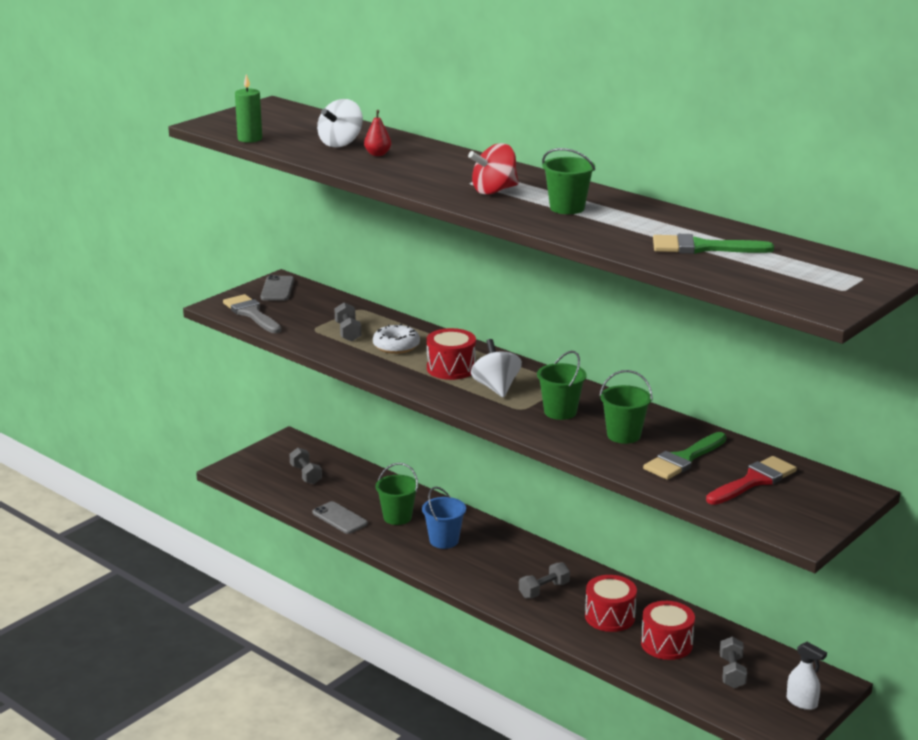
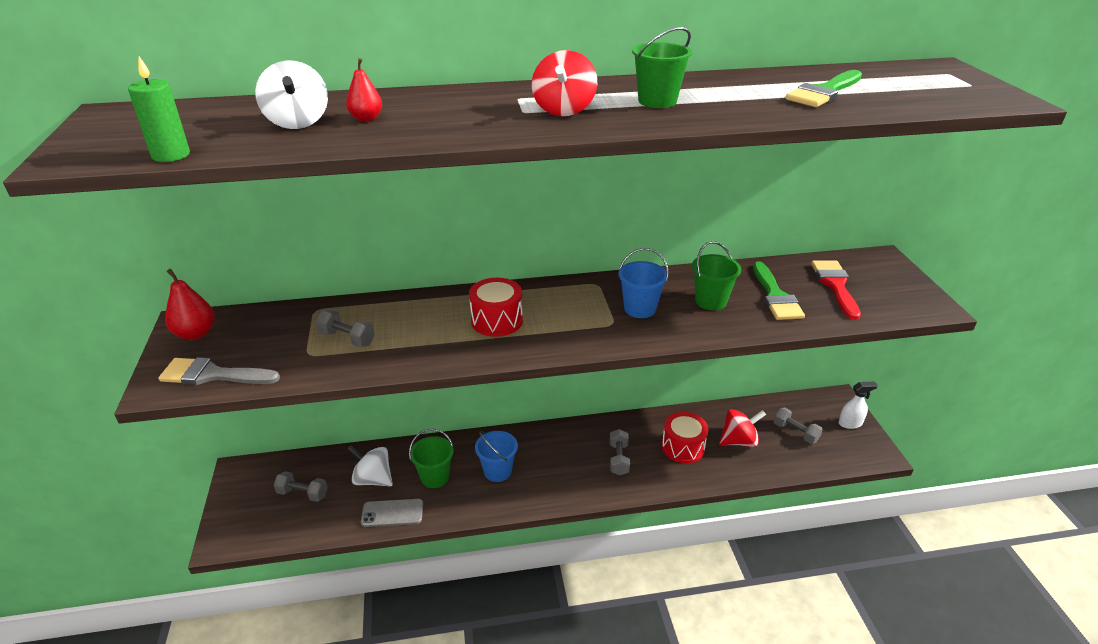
camera: 50 degrees left, 10 degrees up
(277, 289) = (195, 333): grey phone -> red pear
(396, 346) = (414, 327): white donut -> none
(496, 387) = (560, 316): white spinning top -> white spinning top (373, 479)
(560, 412) = (640, 309): green bucket -> blue bucket
(666, 644) = (739, 441): red drum -> red spinning top

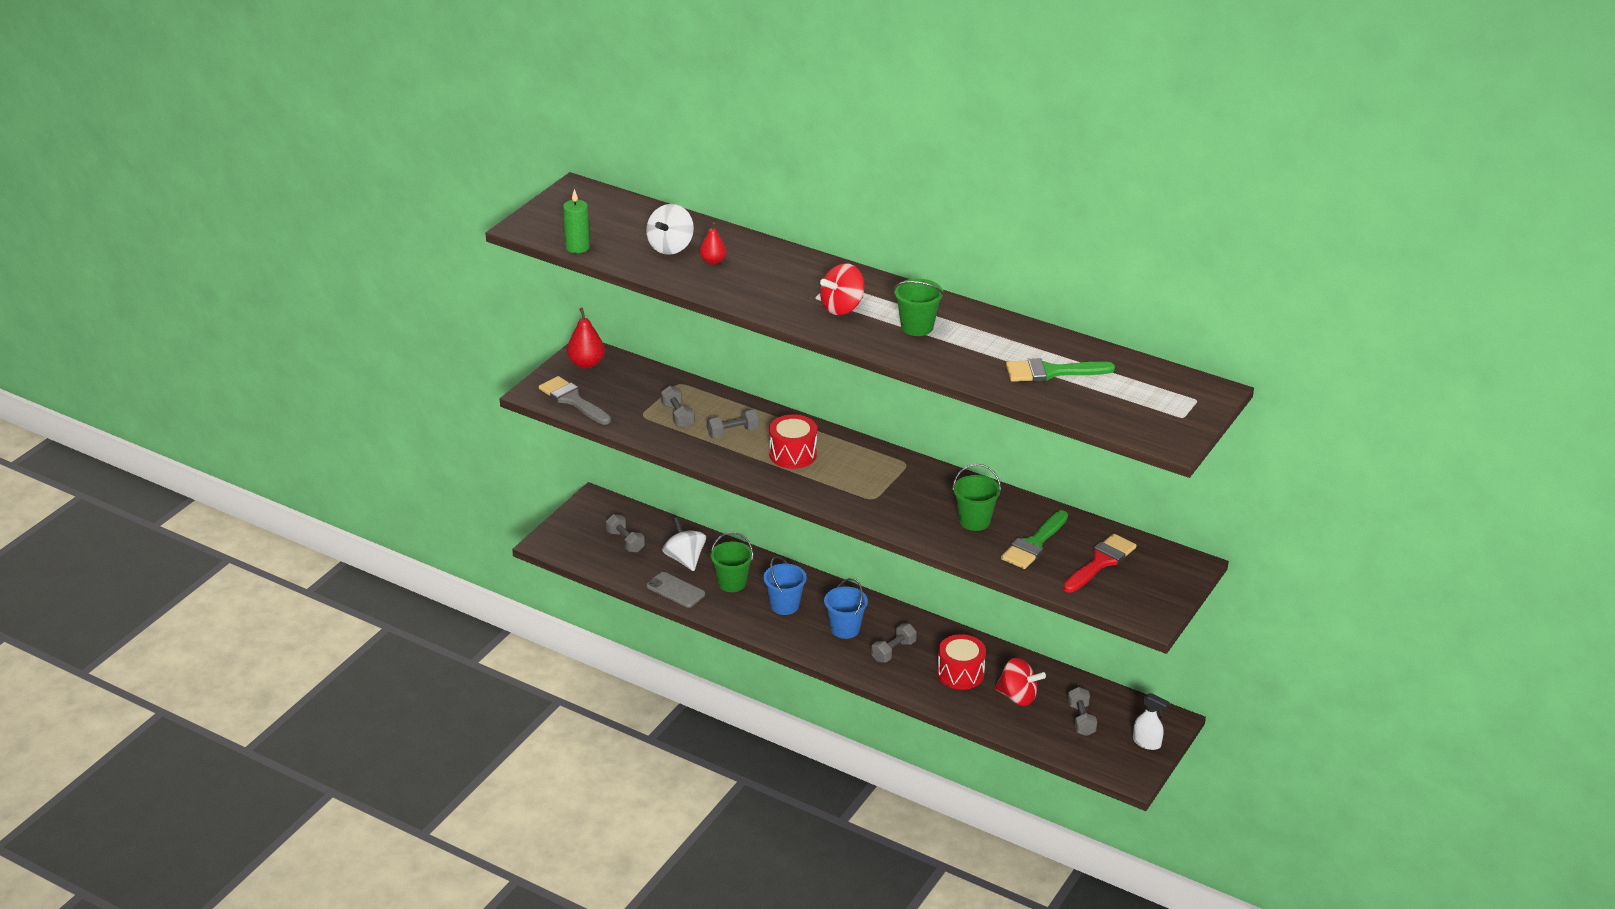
camera: 40 degrees right, 0 degrees up
(419, 328) = (733, 432): none -> grey dumbbell
(640, 309) = (910, 498): blue bucket -> blue bucket (845, 629)

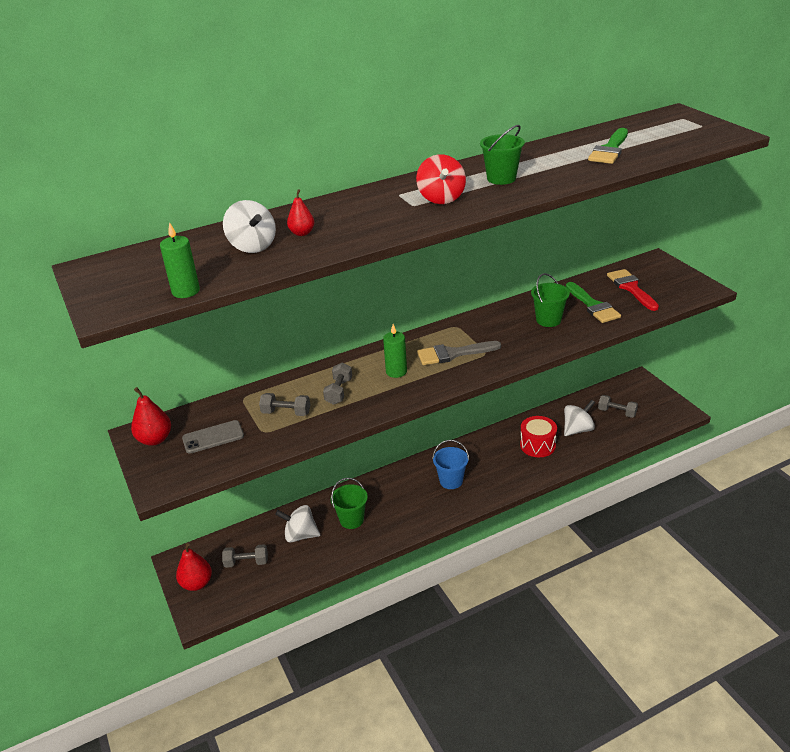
camera: 55 degrees left, 0 degrees up
(573, 400) = (197, 465): grey brush -> grey brush (453, 354)
(578, 524) = (197, 583): none -> red pear
(675, 590) = (332, 555): grey phone -> grey phone (213, 437)
(784, 605) = (401, 501): blue bucket -> none
(793, 454) = (396, 372): red drum -> green candle
(893, 651) = (492, 467): grey dumbbell -> none
(1018, 697) = (577, 429): red spinning top -> white spinning top
(1147, 743) = (654, 395): white spray bottle -> none

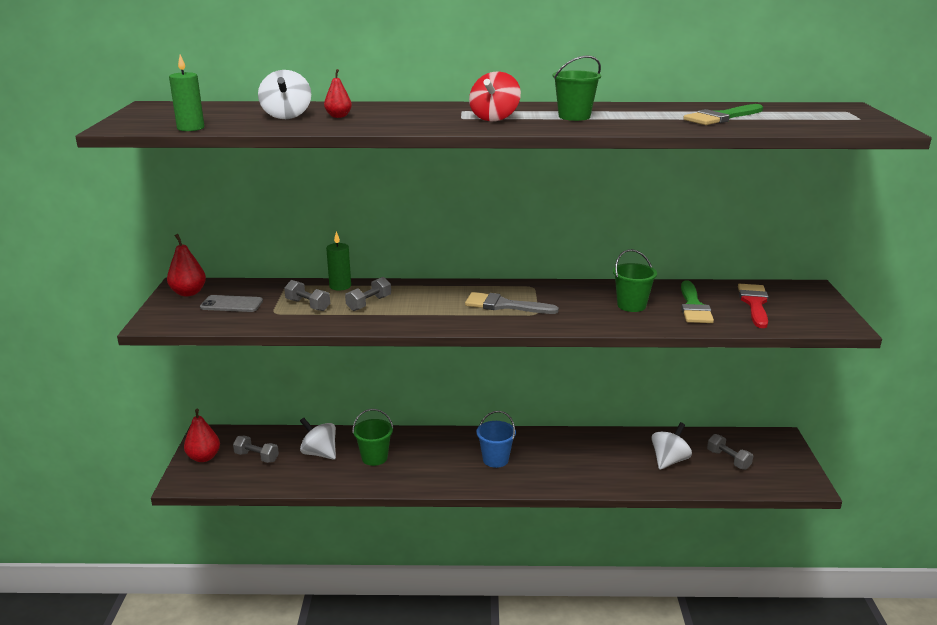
camera: 25 degrees right, 10 degrees down
(396, 372) = (436, 304): green candle -> green candle (340, 286)
(537, 445) = (612, 460): red drum -> none
(577, 429) = (669, 460): white spinning top -> white spinning top turned 45 degrees counterclockwise

